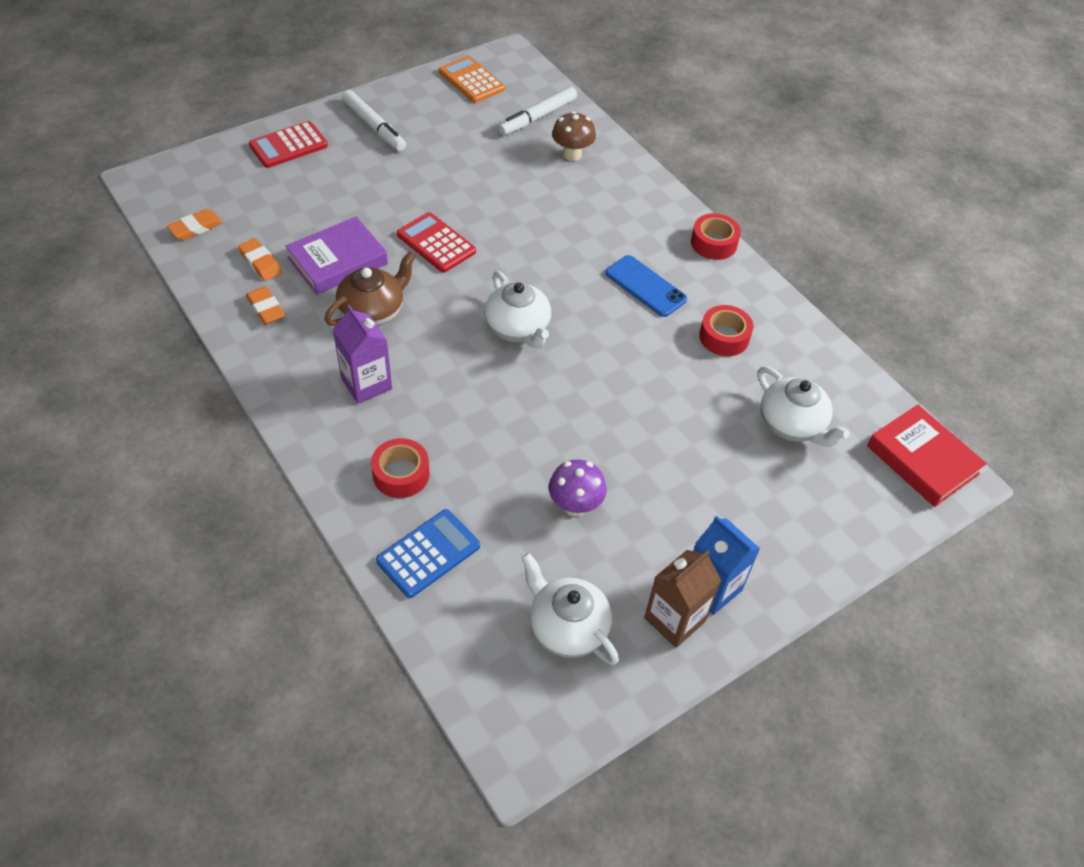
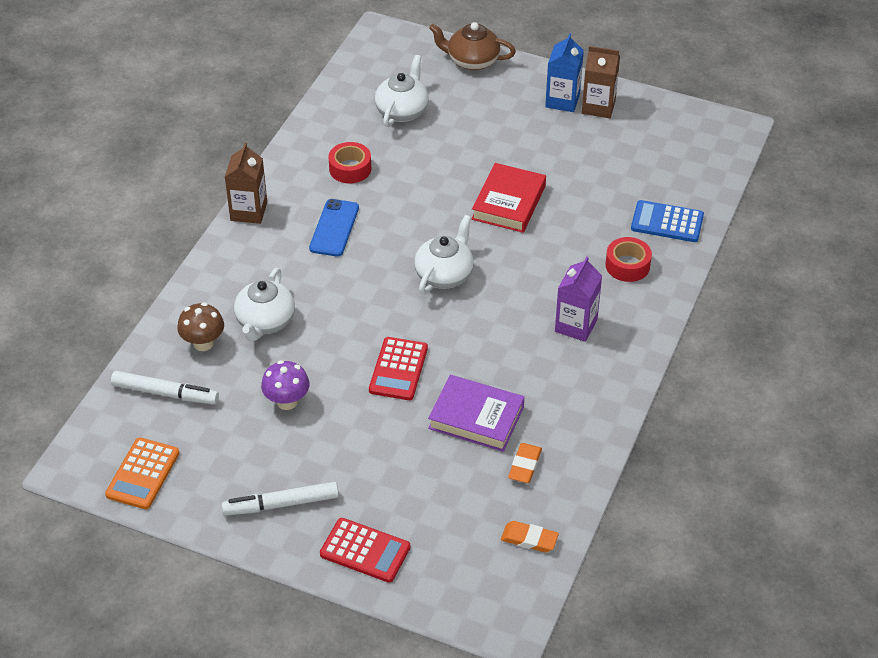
camera: 120 degrees left, 5 degrees down
(266, 308) = (566, 428): orange eraser -> none
(373, 311) = (507, 363): brown teapot -> brown teapot (472, 61)
(374, 127) = (281, 504): white marker -> white marker turned 120 degrees counterclockwise
(566, 627) = (649, 144): white teapot -> white teapot (265, 322)
(575, 505) = (566, 177): purple mushroom -> purple mushroom (287, 401)
(713, 243) = (249, 211): red tape -> brown carton
(922, 460) = (377, 50): red book -> red book (509, 202)

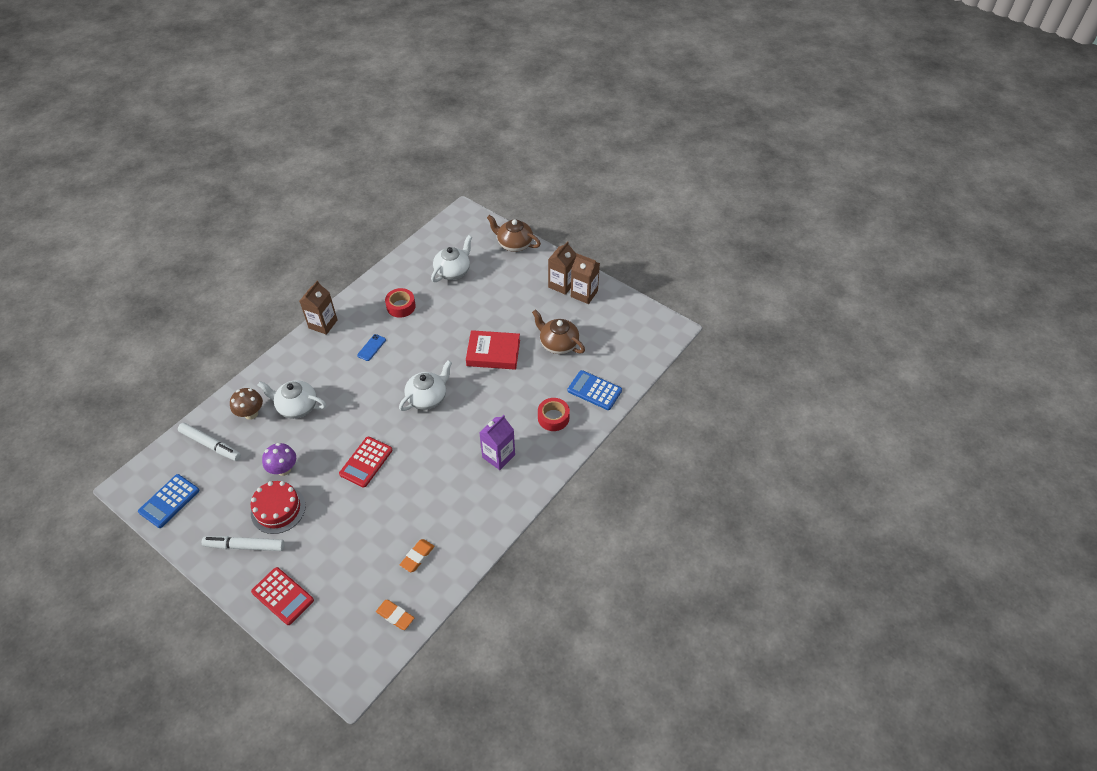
camera: 15 degrees right, 5 degrees up
(142, 474) = (169, 501): orange calculator -> blue calculator
(265, 322) = (297, 407): white teapot -> white teapot turned 75 degrees clockwise
(304, 451) = (278, 509): none -> red cake
(334, 228) = (371, 347): blue phone -> blue phone, size x0.63
(476, 417) = (401, 511): purple book -> none
(509, 202) = (493, 353): red book -> red book turned 60 degrees clockwise
(562, 100) = (561, 284): blue carton -> brown carton
(592, 175) = (558, 344): none -> brown teapot

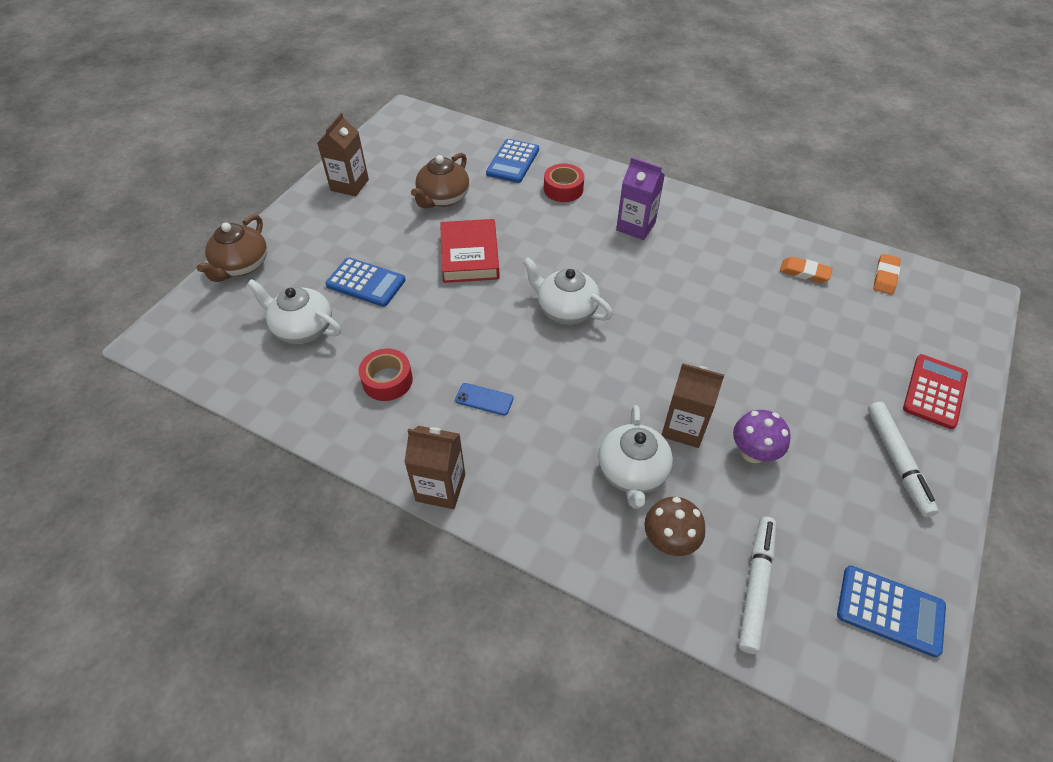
camera: 100 degrees left, 0 degrees up
(278, 509) = (820, 438): red cake -> none
(366, 462) = (697, 353): red calculator -> none
(482, 299) = (366, 283): none -> blue calculator
(561, 284) = (332, 207): brown carton -> brown carton (683, 427)

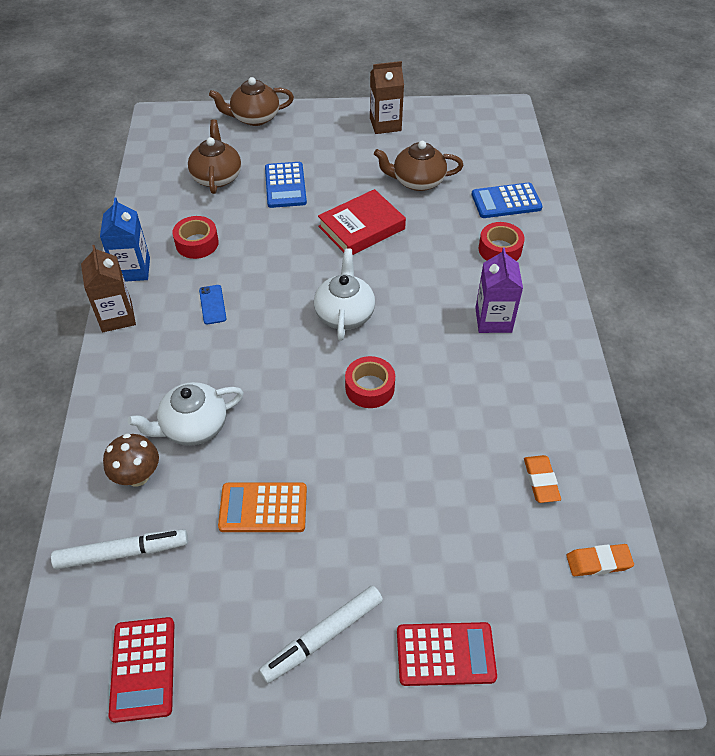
camera: 60 degrees right, 0 degrees up
(302, 328) = (217, 177): white teapot -> brown teapot
(380, 449) = (133, 269): none -> blue carton
(660, 328) = (369, 388): none -> red tape
(683, 427) = (262, 446): brown carton -> none
(753, 453) = (263, 508): purple mushroom -> orange calculator
(890, 610) = (143, 669): blue calculator -> red calculator

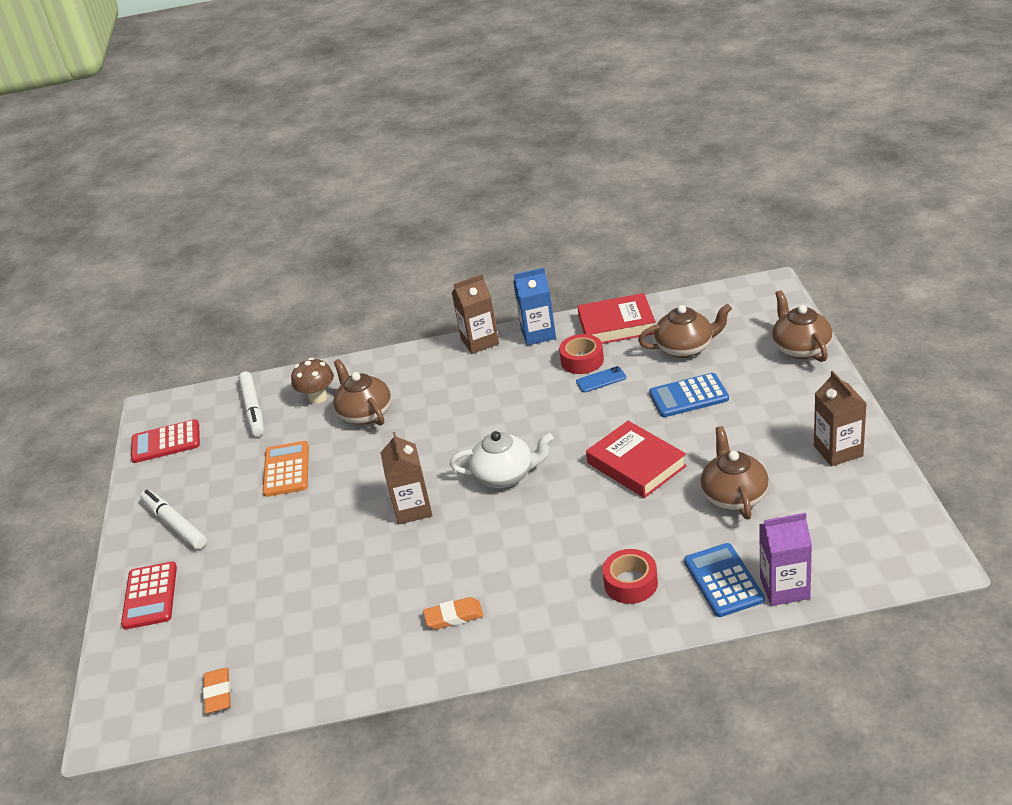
camera: 90 degrees right, 15 degrees down
(154, 213) = (616, 325): none -> red book
(193, 426) = (365, 413): white teapot -> brown teapot
(212, 304) = (503, 390): blue phone -> blue phone (601, 380)
(369, 388) = (413, 509): red tape -> brown carton
(493, 320) = (514, 589): purple carton -> purple carton (784, 588)
(541, 481) = (307, 645): orange eraser -> orange eraser (454, 616)

